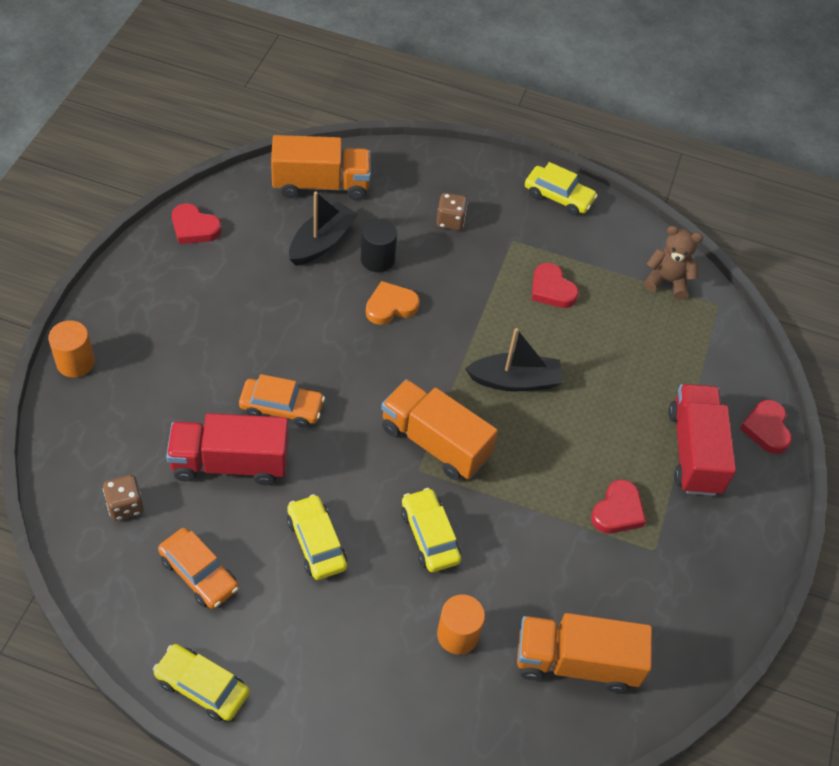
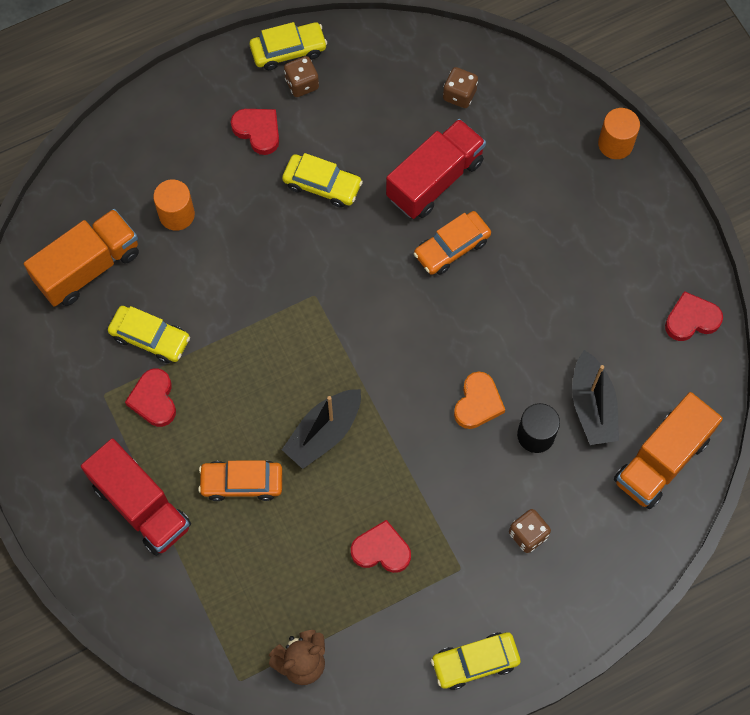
camera: 140 degrees right, 15 degrees up
(199, 574) = (366, 101): orange car -> orange car (242, 482)
(229, 643) = (302, 84): none -> brown dice
(429, 535) = (259, 258): yellow car -> yellow car (150, 338)
(435, 442) = (326, 325): orange truck -> none
(766, 429) = (103, 585): red heart -> red heart (258, 131)

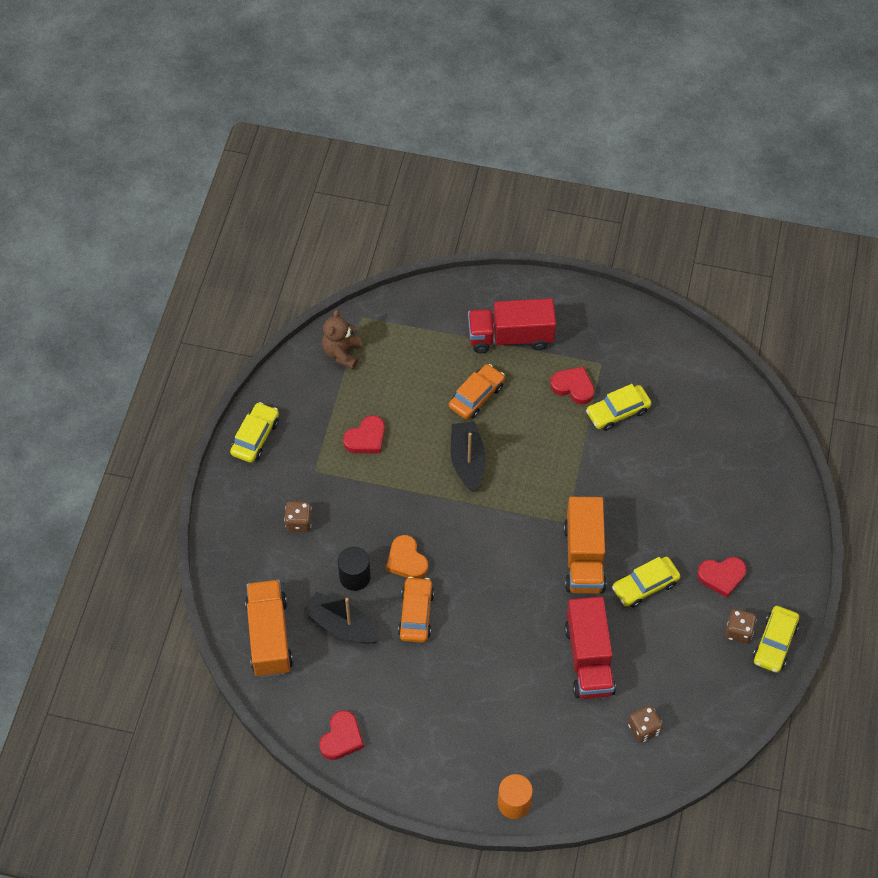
camera: 130 degrees right, 10 degrees down
(88, 267) = (699, 410): orange truck -> orange truck (584, 557)
(176, 214) = (696, 484): orange cylinder -> none
(451, 247) = (528, 630): orange car -> orange car (416, 614)

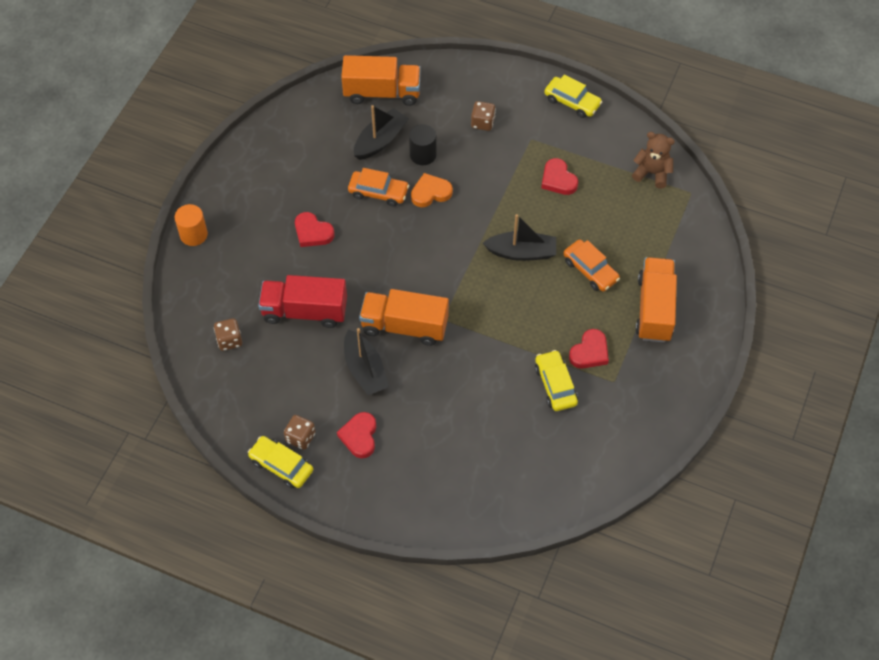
camera: 100 degrees right, 0 degrees up
(341, 738) = (282, 129): red heart -> red heart (312, 232)
(510, 337) = (654, 309): red truck -> orange truck
(645, 586) = (365, 370): yellow car -> black boat

